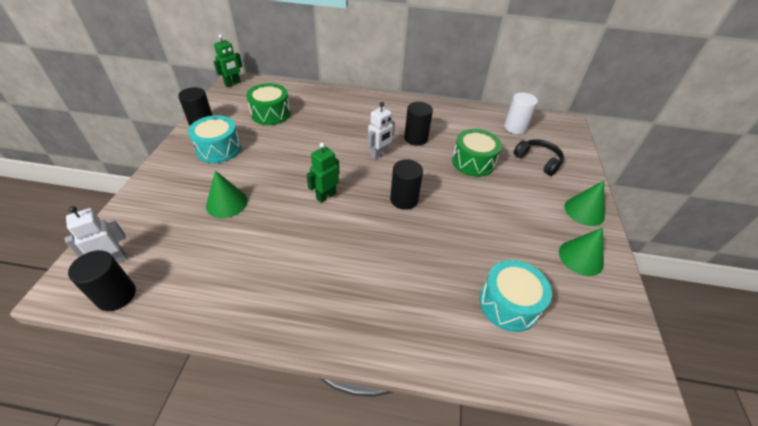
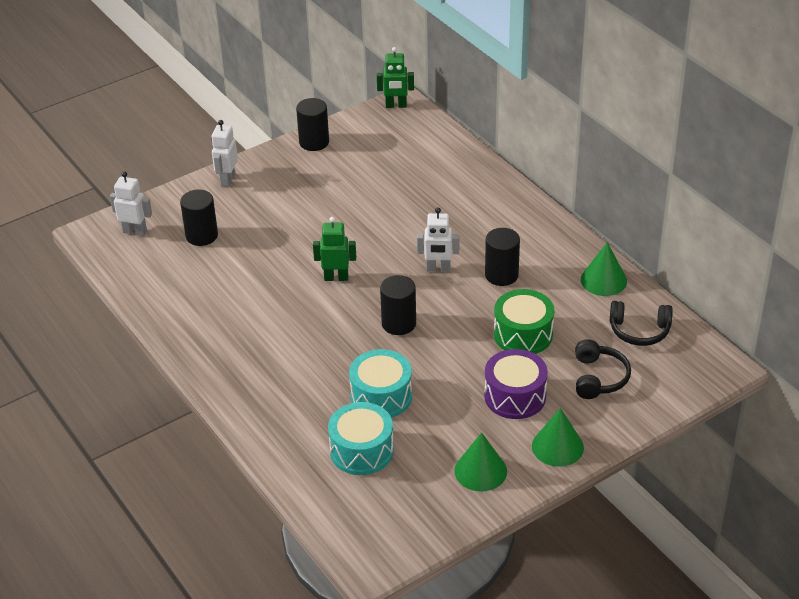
camera: 50 degrees right, 5 degrees down
(116, 295) = (116, 258): black cylinder -> black cylinder (201, 236)
(160, 177) = (227, 179): none -> white robot
(218, 149) = (300, 178): turquoise drum -> turquoise drum (381, 396)
(226, 203) = (252, 234): green cone -> green cone (603, 280)
(270, 114) = (390, 164): green drum -> none
(515, 127) = (639, 331): white cylinder -> black headphones
(523, 198) = (515, 396): none -> purple drum

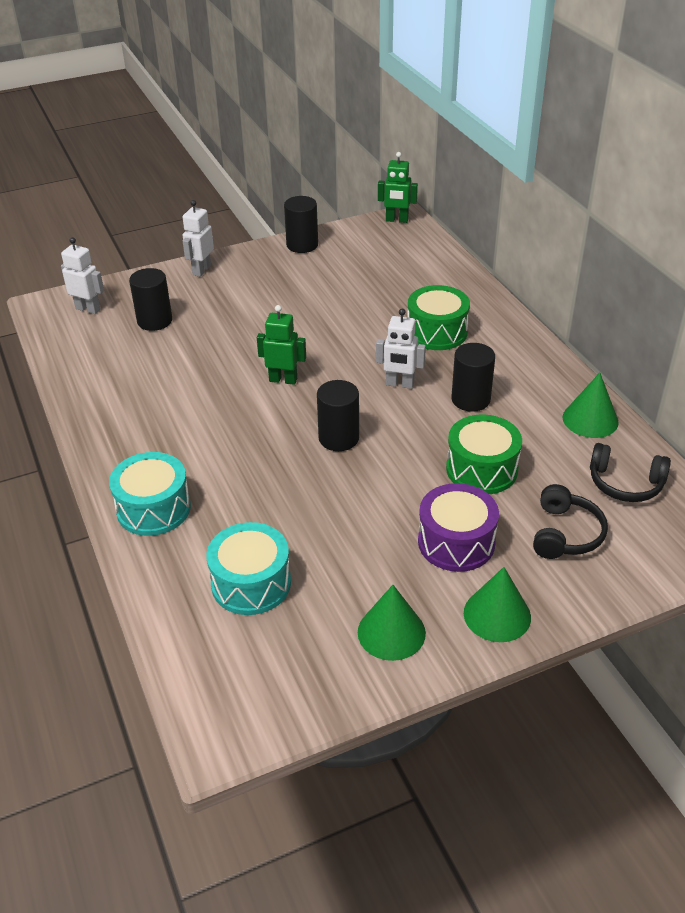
camera: 10 degrees right, 0 degrees up
(381, 396) = (294, 519): turquoise drum -> turquoise drum (153, 508)
(459, 216) = (437, 332): none -> green drum

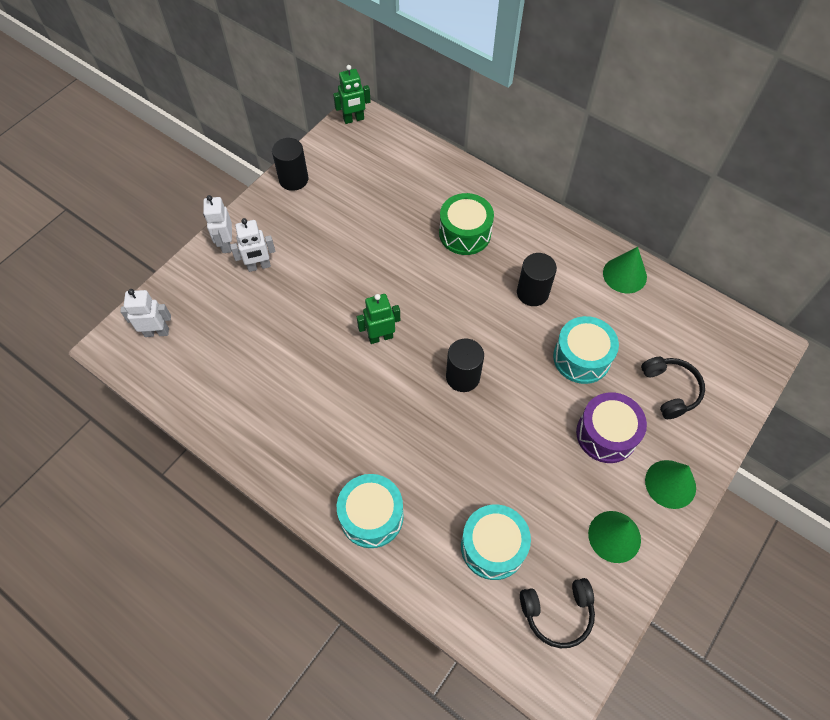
camera: 30 degrees left, 20 degrees up
(154, 321) = (227, 320): black cylinder -> none
(399, 384) = (472, 301): white robot -> white robot (259, 266)
(481, 469) = (581, 358): green drum -> turquoise drum
(625, 483) = (681, 325): black headphones -> black headphones (557, 613)

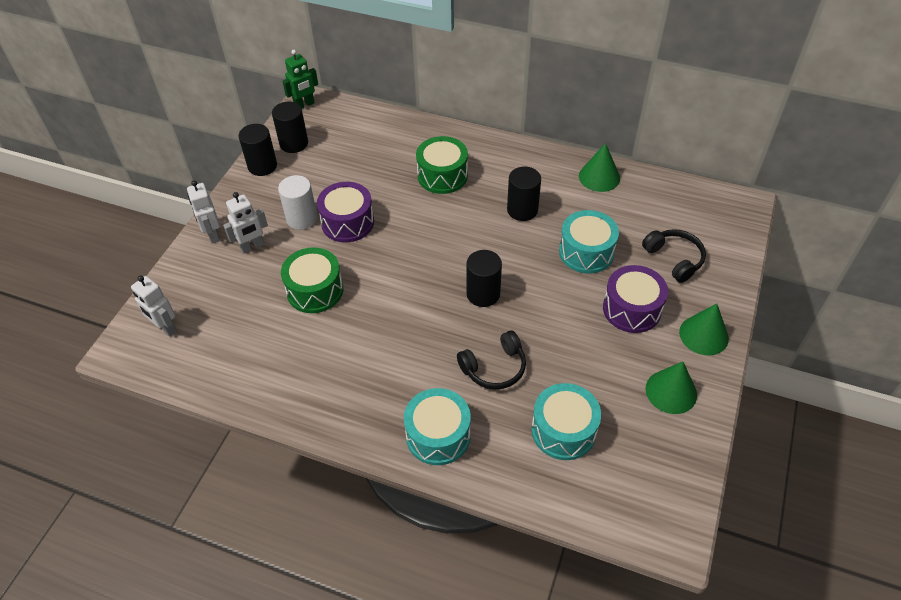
camera: 15 degrees left, 10 degrees down
(157, 332) = (165, 328): white robot -> white robot turned 120 degrees counterclockwise
(303, 329) = (315, 290): none -> green drum
(314, 247) = (302, 218): none -> white cylinder
(330, 161) = (294, 143): none -> black cylinder
(356, 263) = (347, 222): none -> purple drum
(380, 337) = (393, 279): green robot -> none
(557, 613) = (644, 471): black headphones -> black headphones (494, 368)

